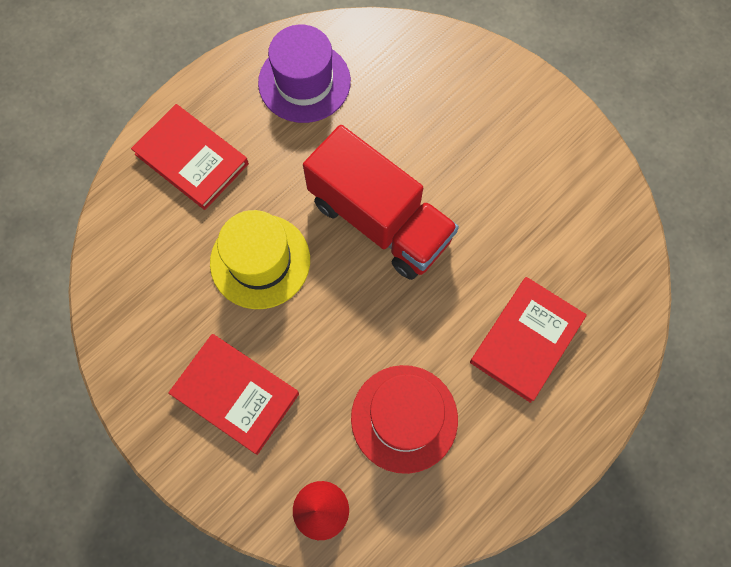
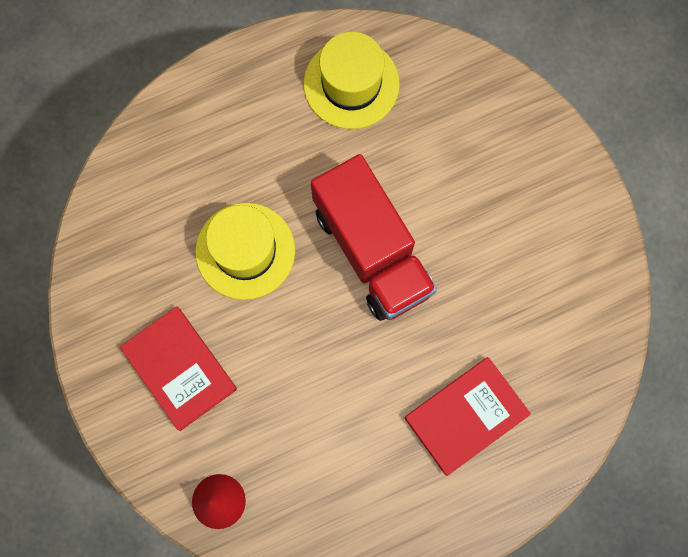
camera: 20 degrees right, 5 degrees up
(191, 159) = (216, 127): red book -> none
(304, 82) = (351, 84): purple hat -> yellow hat
(404, 418) = (324, 447): red hat -> none

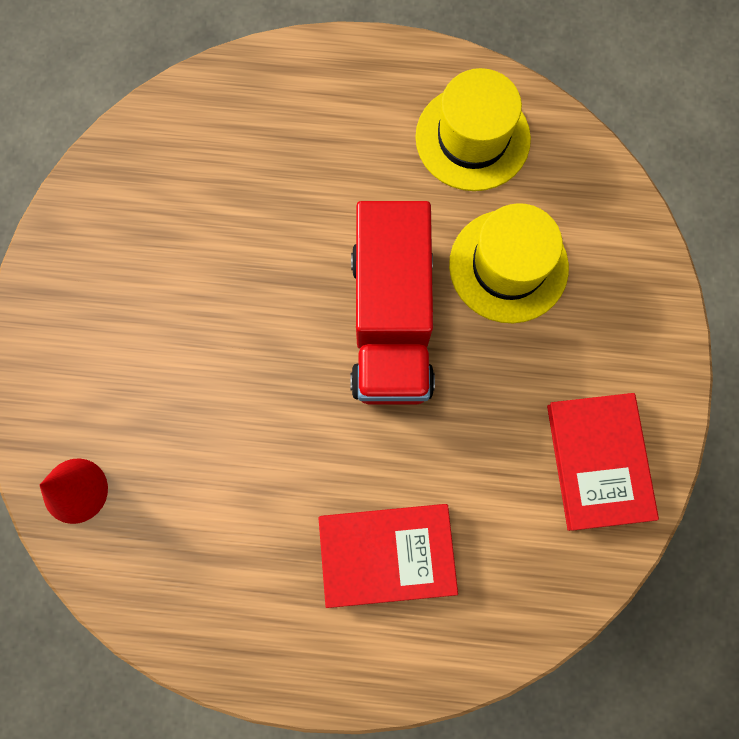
camera: 30 degrees right, 0 degrees up
(179, 369) = (120, 331): red book -> red book (599, 462)
(245, 251) = (260, 248): yellow hat -> yellow hat (508, 266)

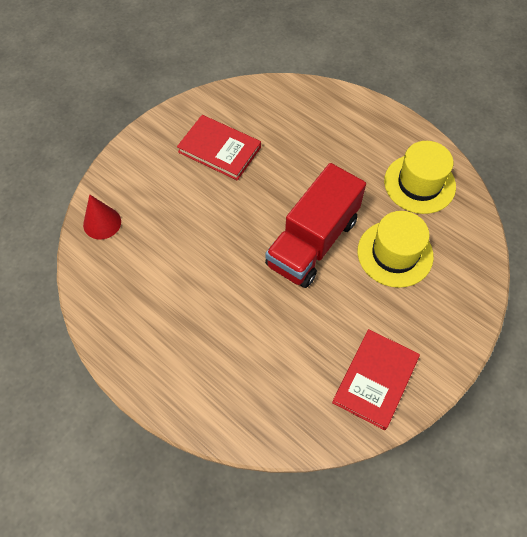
camera: 35 degrees right, 15 degrees down
(387, 554) = (226, 350): red book -> red book (219, 149)

